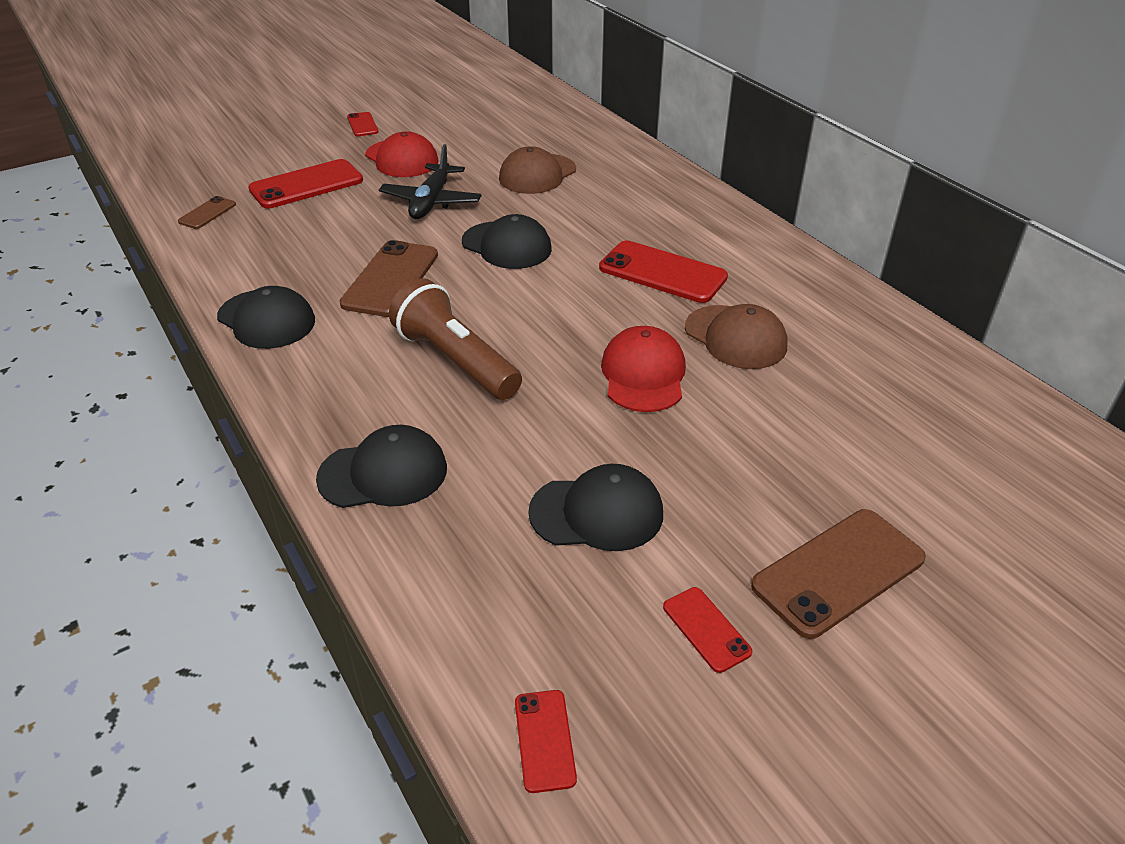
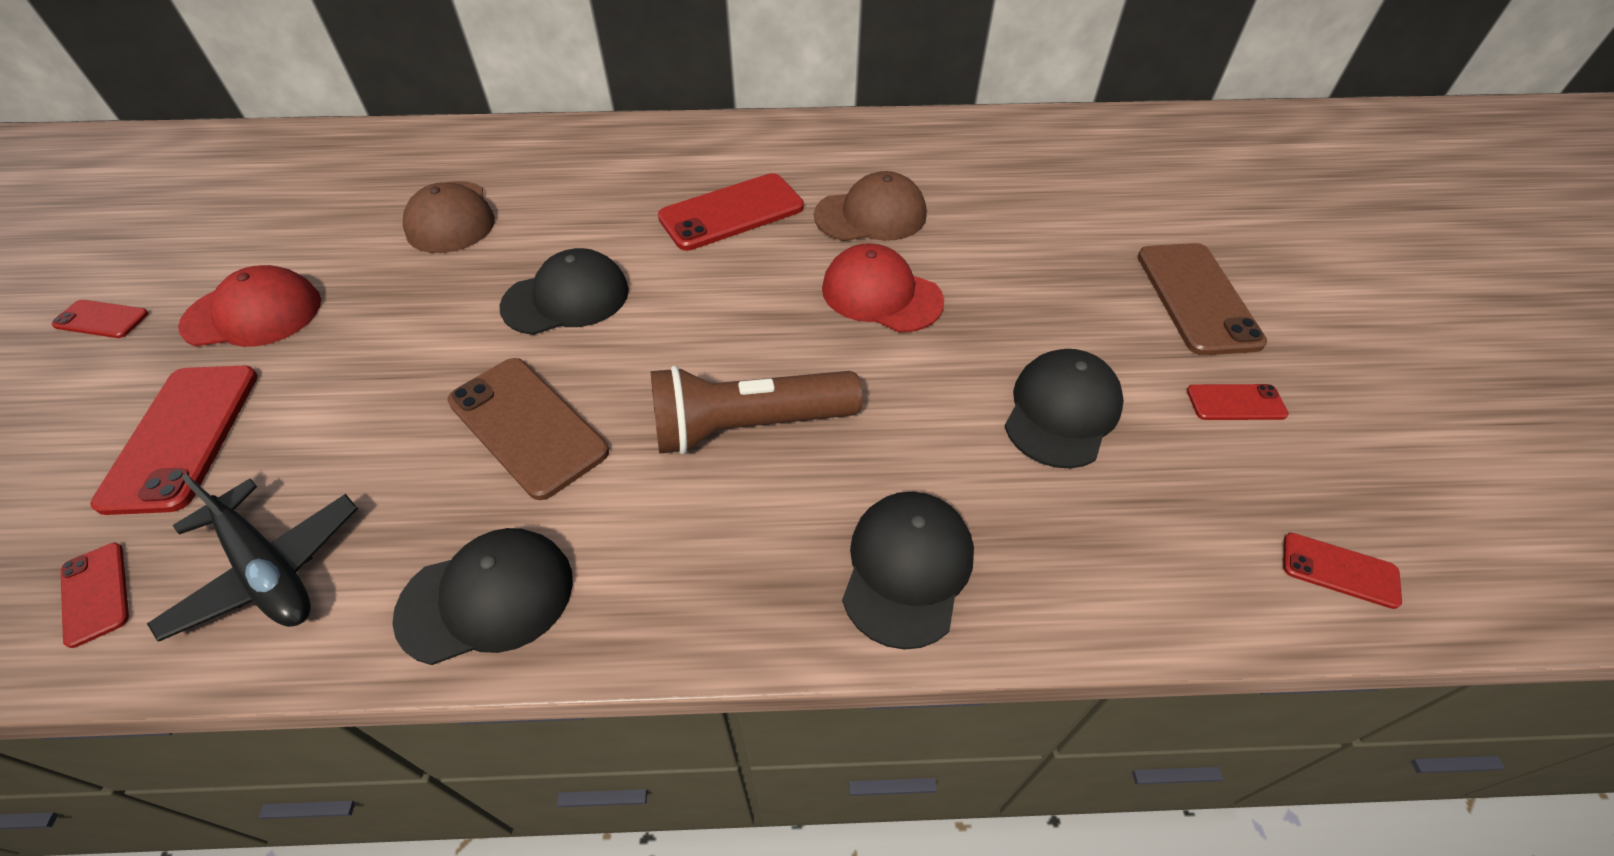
camera: 60 degrees left, 10 degrees up
(207, 213) = (95, 594): brown phone -> red phone
(431, 201) = (395, 325): black plane -> black plane (268, 570)

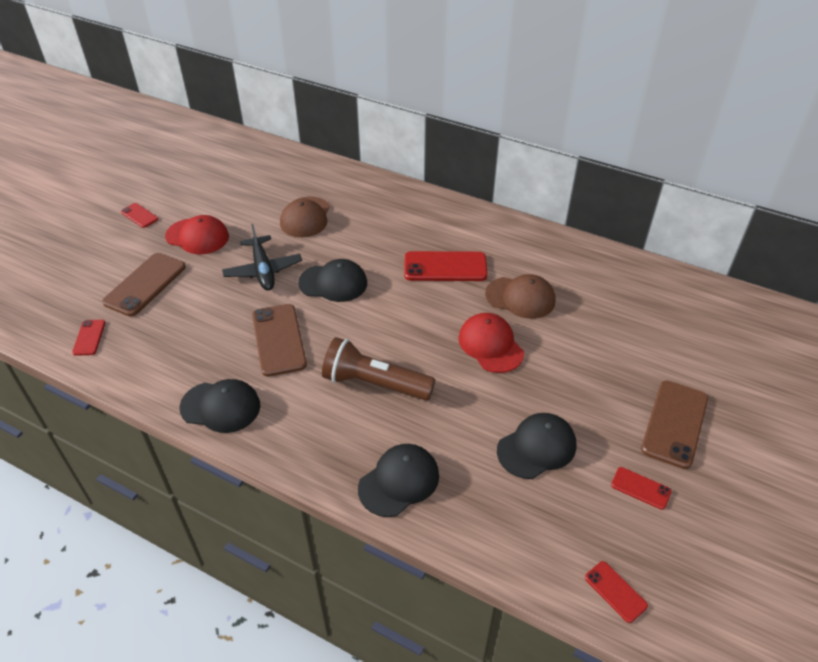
camera: 30 degrees right, 5 degrees down
(182, 437) = (145, 284): red phone -> brown phone
(268, 570) = (149, 356): black plane -> black plane (263, 270)

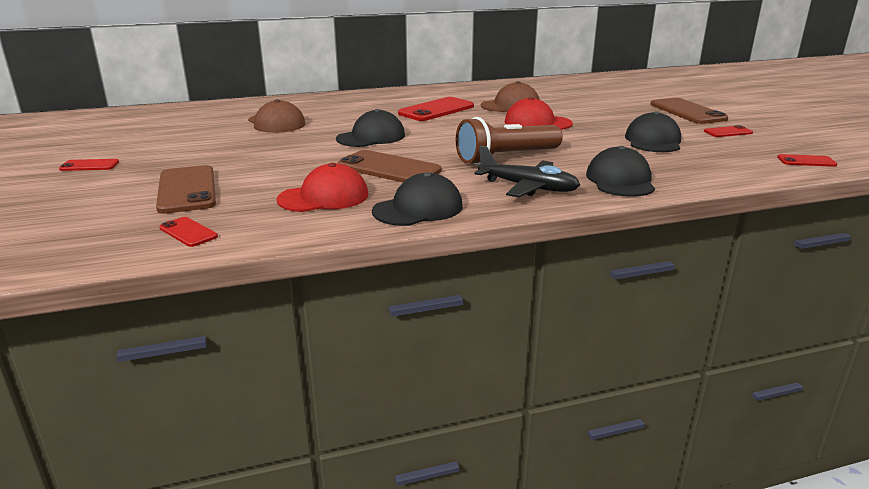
camera: 45 degrees left, 20 degrees down
(197, 236) = (188, 156): red cap -> red cap (324, 197)
(263, 270) = (296, 150): black plane -> black plane (528, 187)

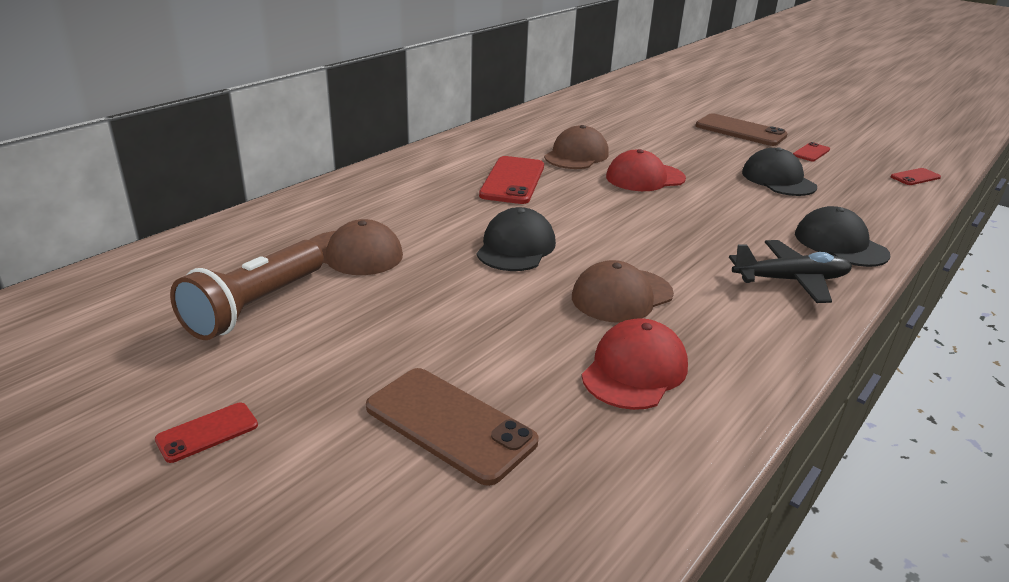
camera: 35 degrees left, 5 degrees up
(188, 232) = (589, 503): red phone -> none
(389, 168) = (622, 295): brown phone -> brown cap
(418, 209) = (753, 351): black cap -> none
(506, 157) = (702, 241): brown flashlight -> brown flashlight (254, 306)

